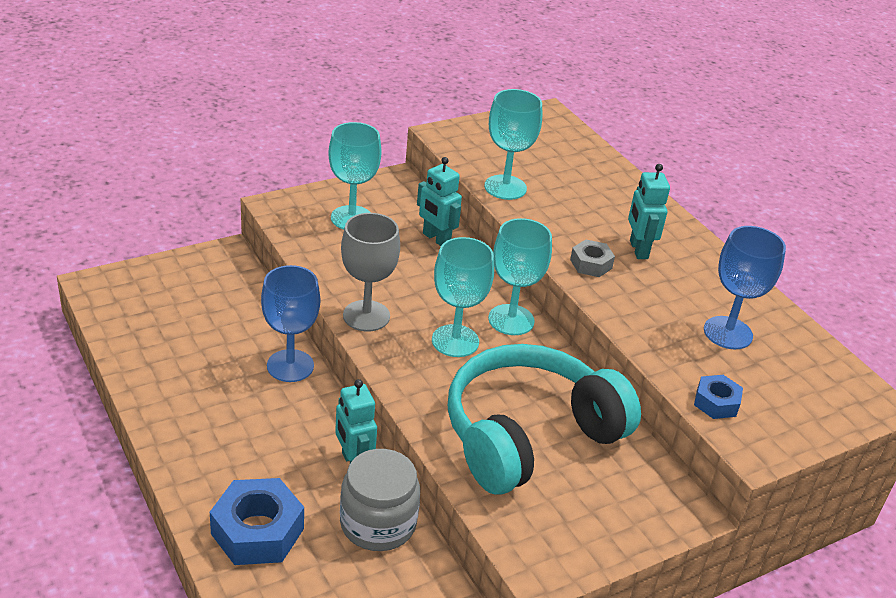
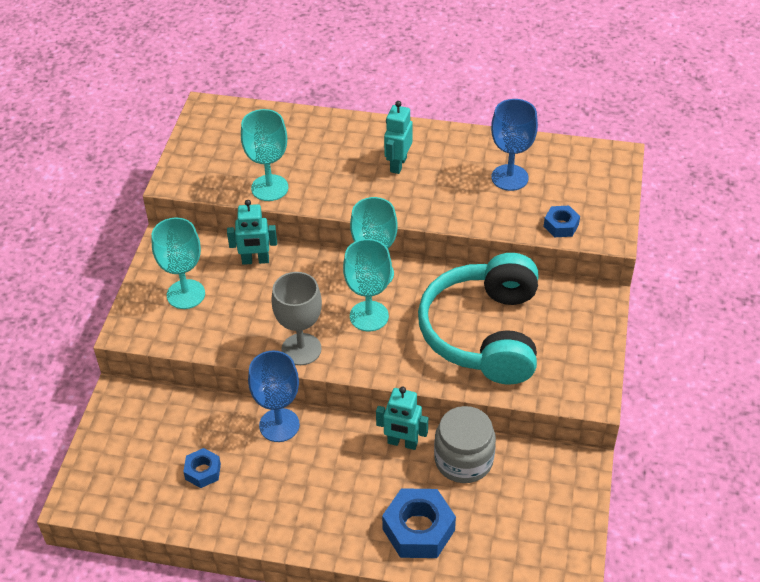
camera: 45 degrees left, 10 degrees up
(192, 343) = (203, 471): none -> blue nut
(591, 264) = (390, 198): grey nut -> none
(638, 250) = (398, 164): turquoise robot -> turquoise robot turned 75 degrees clockwise

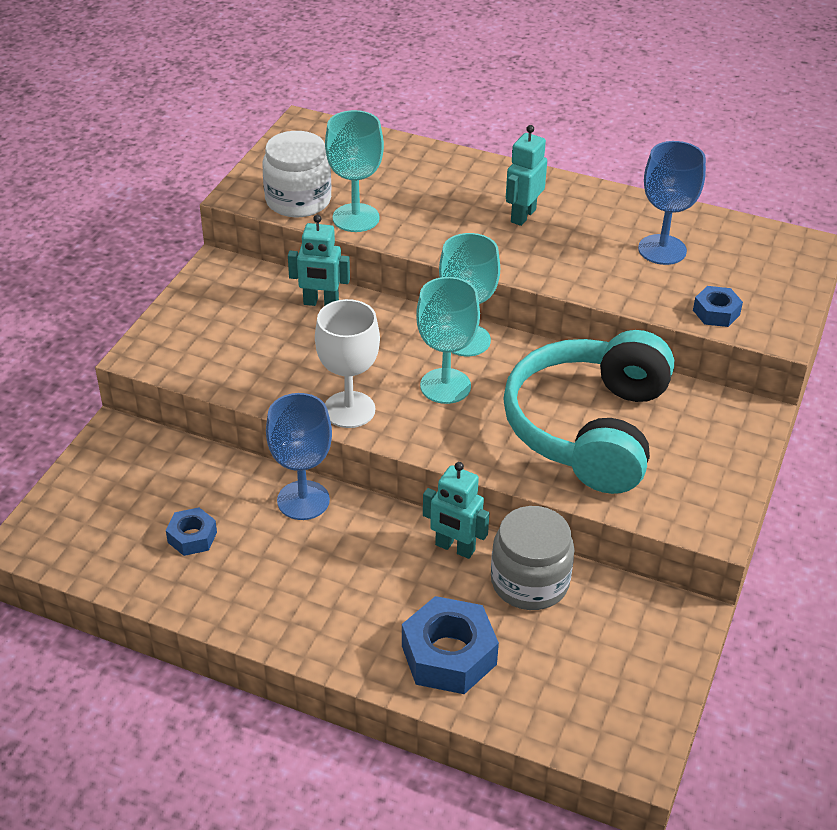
camera: 10 degrees right, 5 degrees down
(186, 294) = (224, 326): turquoise goblet -> none
(220, 179) = (298, 200): none -> white jar
(301, 349) = (349, 410): grey goblet -> white goblet

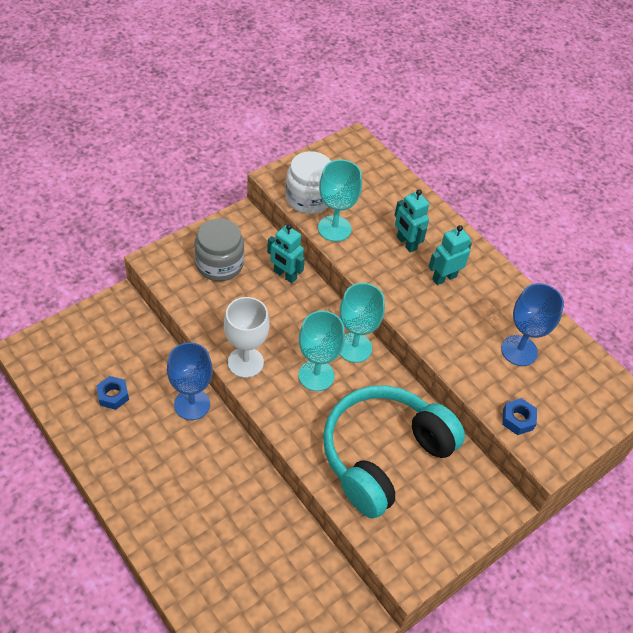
camera: 25 degrees right, 10 degrees up
(448, 655) = (199, 559): blue nut -> none
(455, 548) = (256, 487): turquoise robot -> turquoise robot (406, 243)
(529, 582) = (283, 537): grey jar -> grey jar (219, 264)

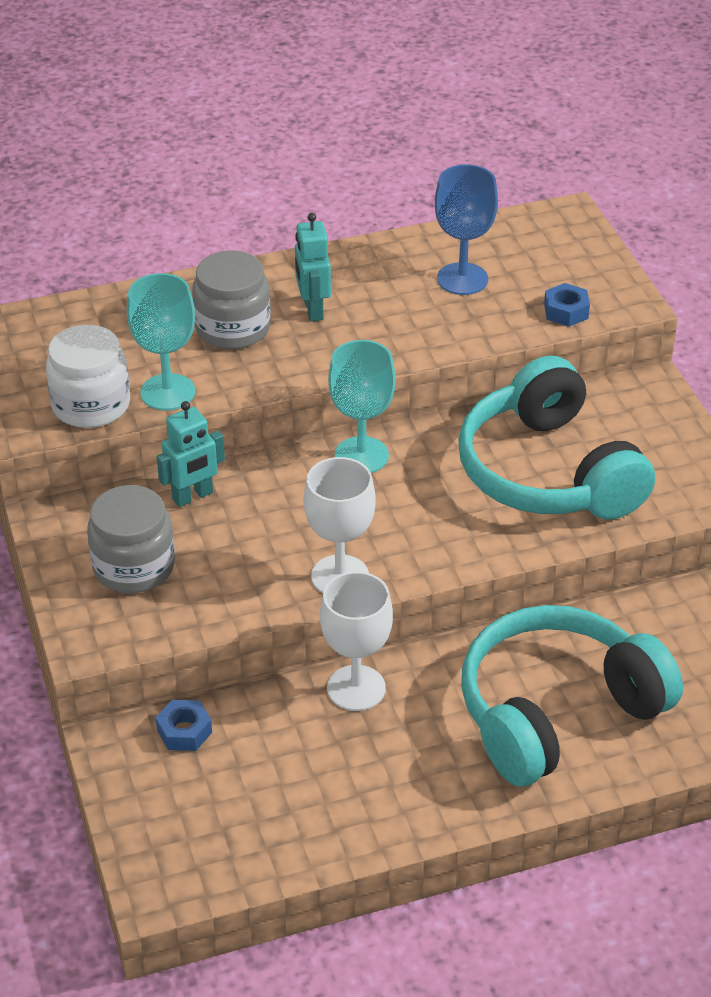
camera: 65 degrees left, 10 degrees down
(113, 395) = (301, 783): blue nut -> blue nut (184, 731)
(192, 404) = (356, 688): blue goblet -> white goblet
(205, 517) = (556, 711): none -> turquoise headphones
(316, 375) = (394, 506): turquoise goblet -> none
(406, 243) = (233, 328): turquoise robot -> grey jar

